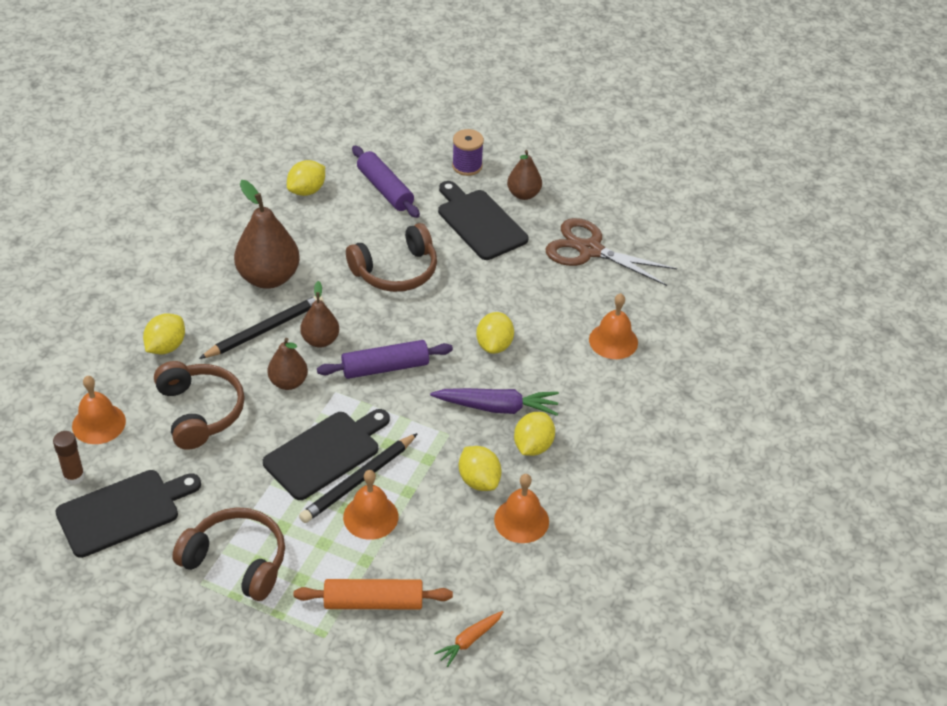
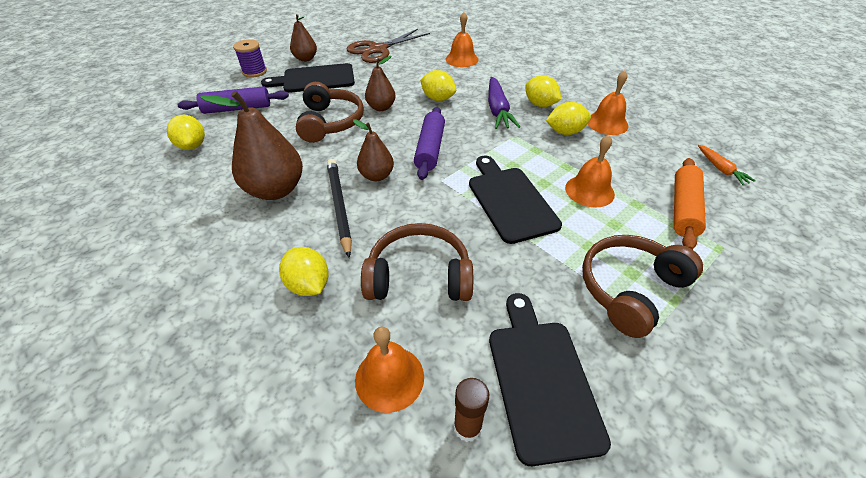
camera: 65 degrees left, 0 degrees up
(288, 382) = (415, 205): brown pear -> brown pear (381, 107)
(358, 481) = (548, 189): black pencil -> none
(497, 407) = (498, 110): purple carrot -> purple carrot turned 150 degrees clockwise

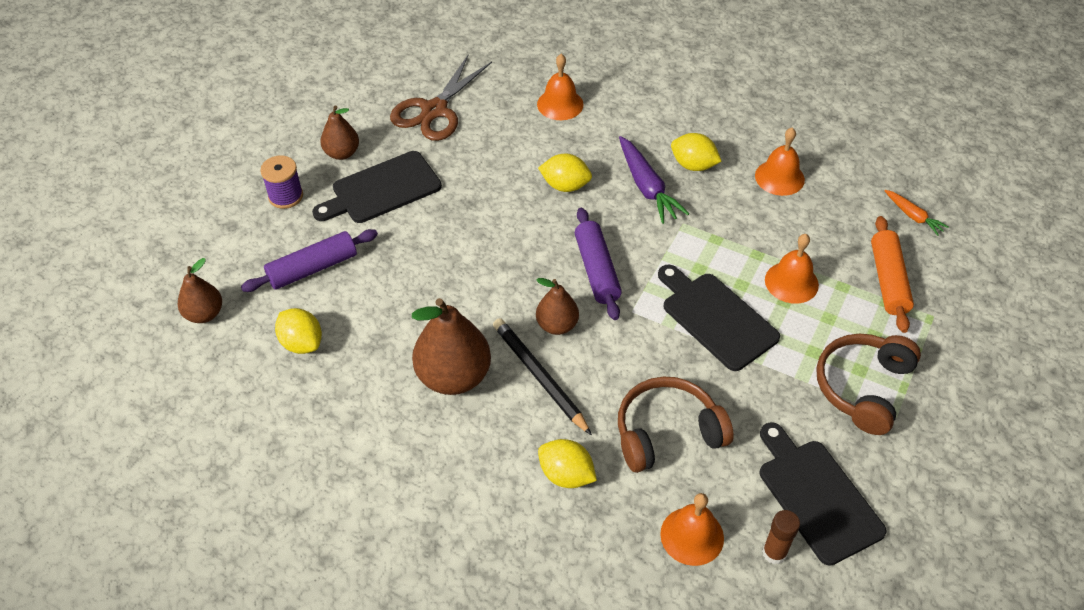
camera: 20 degrees left, 5 degrees up
(330, 122) = (452, 260): brown headphones -> none
(381, 107) = (502, 219): brown pear -> brown pear (204, 314)
(565, 132) = (738, 203): yellow lemon -> none

